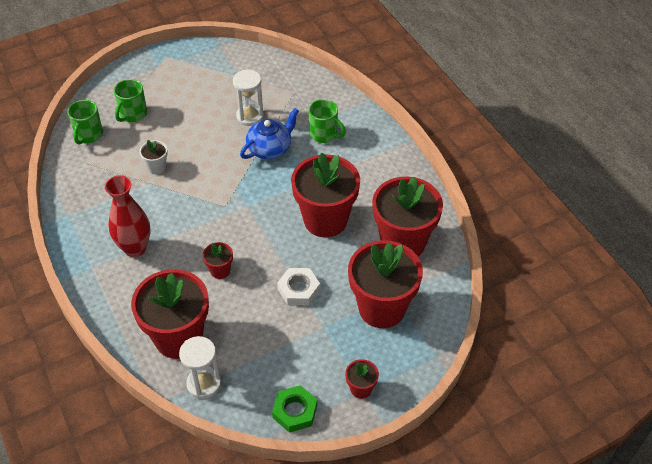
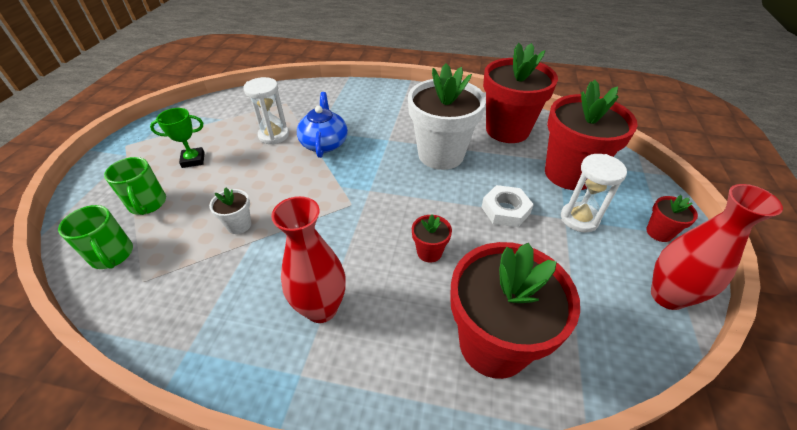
camera: 50 degrees left, 5 degrees down
(186, 99) = (193, 160): none -> green trophy
(204, 383) = (583, 358): white hourglass -> white hourglass (579, 219)
(295, 411) = (667, 296): green nut -> red vase
(324, 134) = (351, 111): green mug -> none
(325, 220) = (441, 154): red flower pot -> white flower pot

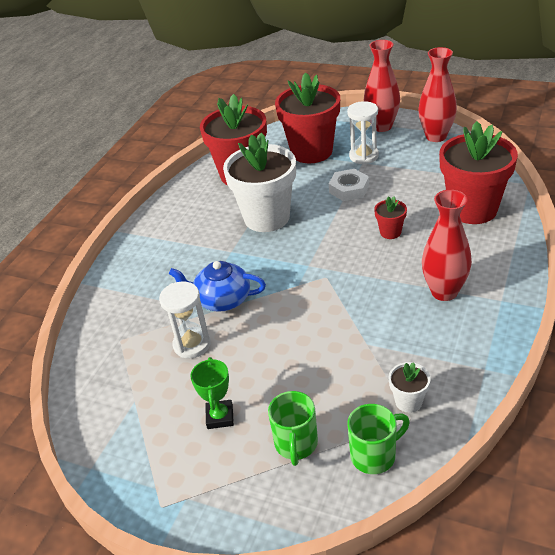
camera: 75 degrees left, 5 degrees down
(148, 204) = (296, 444): green mug -> green mug turned 105 degrees clockwise
(239, 225) = (342, 356): white flower pot -> white flower pot (408, 402)
(659, 232) = (382, 126): red flower pot -> red vase

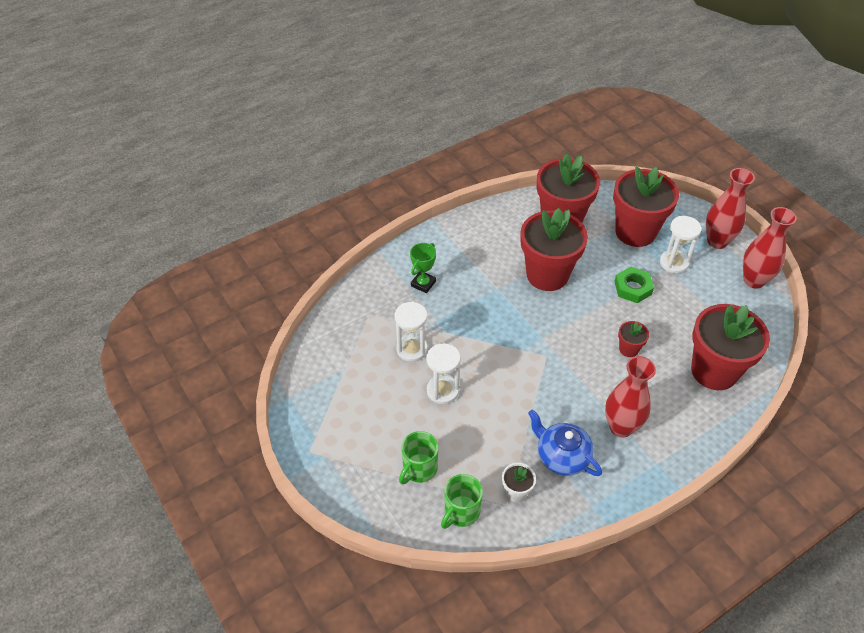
camera: 30 degrees right, 10 degrees up
(220, 417) = (388, 416): green trophy -> green trophy (423, 284)
(222, 299) = (459, 326): blue teapot -> blue teapot (562, 456)
(255, 361) = (442, 391): none -> white hourglass
(267, 217) = (547, 275): white flower pot -> red flower pot
(349, 189) = (633, 288): white nut -> green nut
(374, 455) = (461, 512): green mug -> green mug turned 120 degrees clockwise

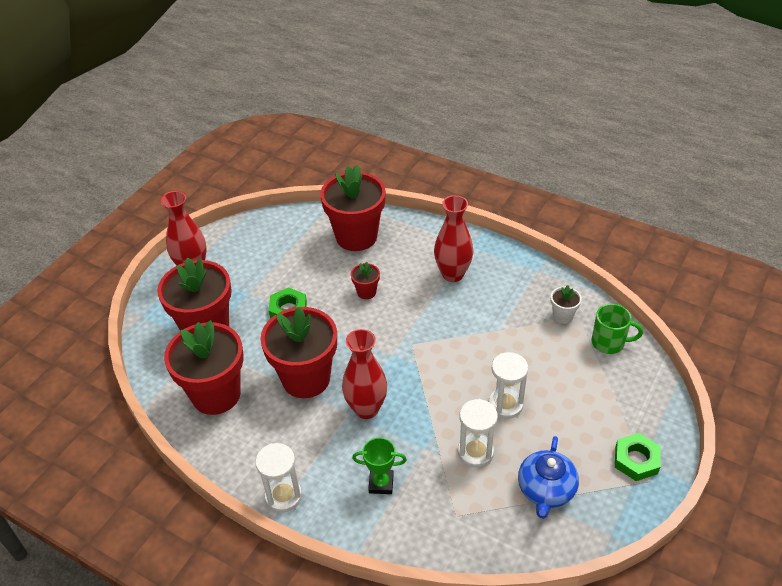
camera: 115 degrees left, 5 degrees down
(332, 453) = (636, 460): none -> green nut
(419, 469) = (596, 386): green mug -> none
(562, 456) = (508, 300): blue teapot -> blue teapot (546, 490)
(674, 263) = (238, 290): white hourglass -> white hourglass (283, 496)
(754, 280) = (234, 235): red vase -> red vase (366, 409)

